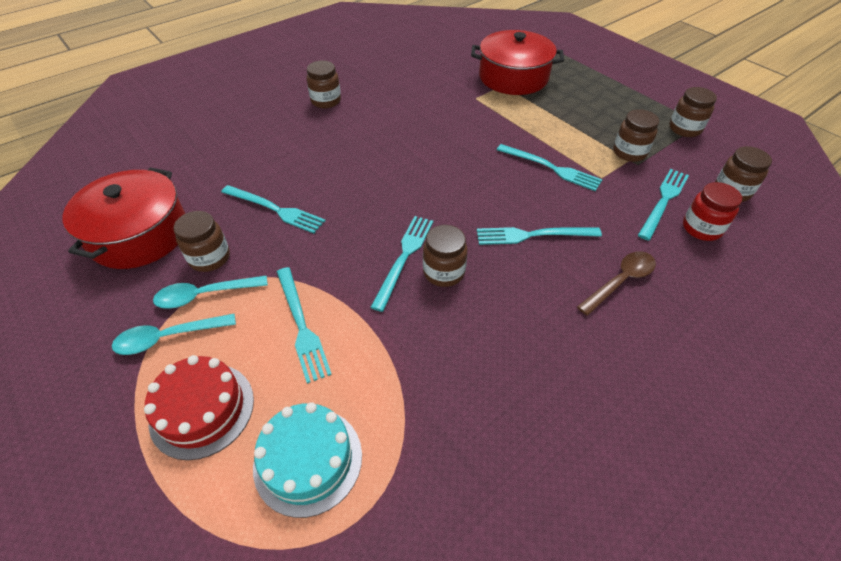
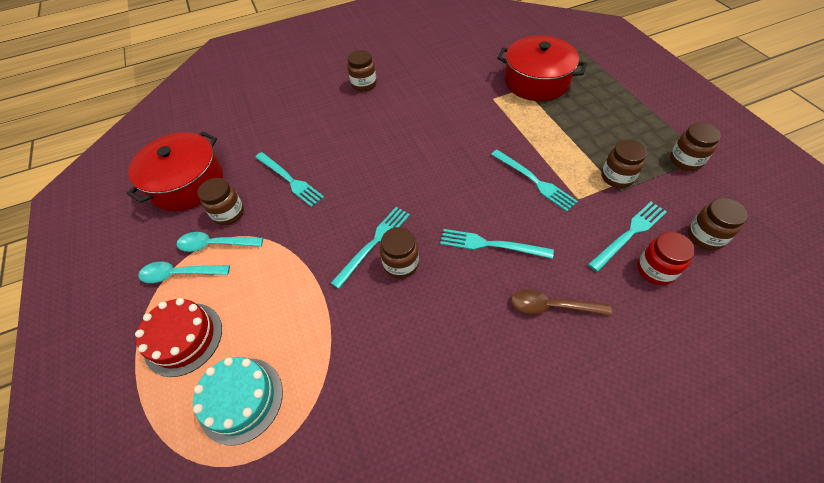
camera: 20 degrees right, 5 degrees up
(301, 325) = (274, 285): turquoise fork -> none
(620, 281) = (552, 306): brown spoon -> brown spoon turned 150 degrees counterclockwise

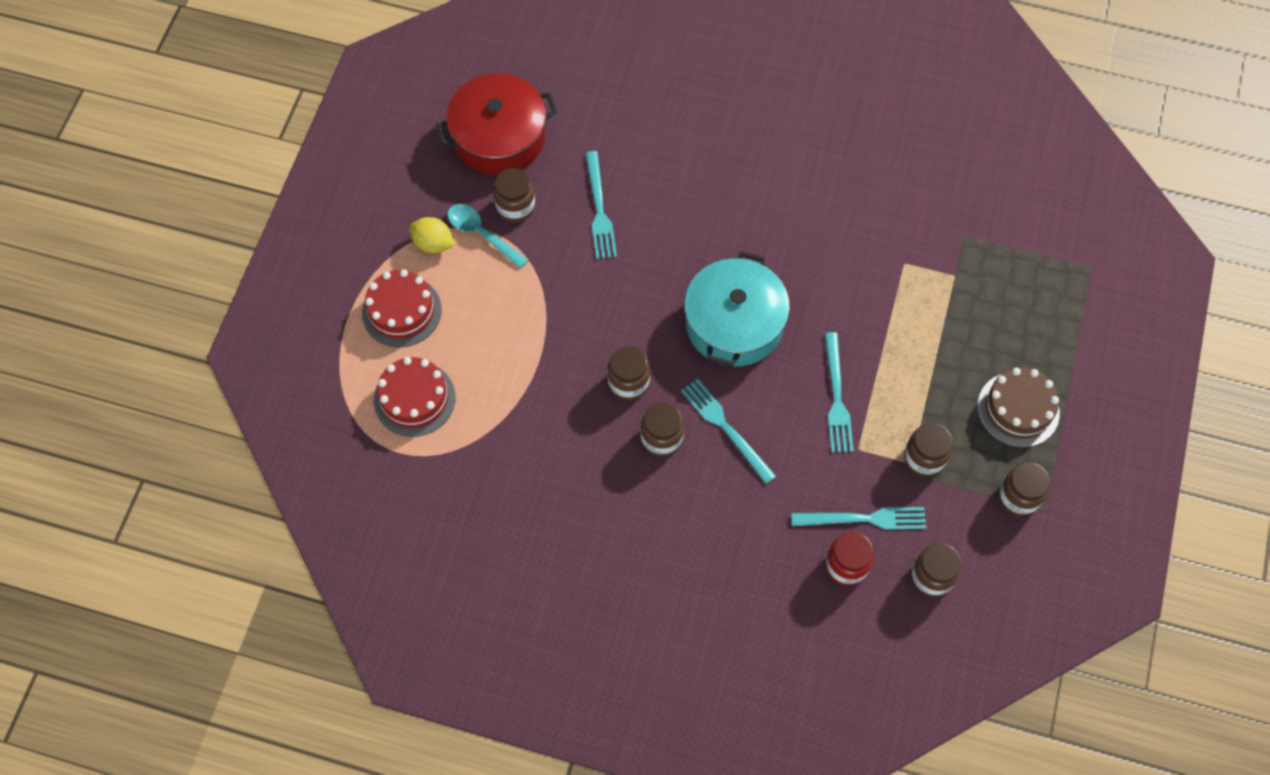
camera: 35 degrees right, 10 degrees up
(180, 274) = (433, 244): turquoise spoon -> yellow lemon
(241, 399) = (414, 399): turquoise cake -> red cake
(364, 84) = (779, 130): brown jar -> brown jar (661, 438)
(373, 244) = (621, 344): turquoise fork -> none
(434, 184) = (734, 323): none -> turquoise pot
(536, 81) = (981, 277): red pot -> none
(552, 306) = (720, 522): brown spoon -> none
(628, 122) = (1018, 409): none -> brown cake

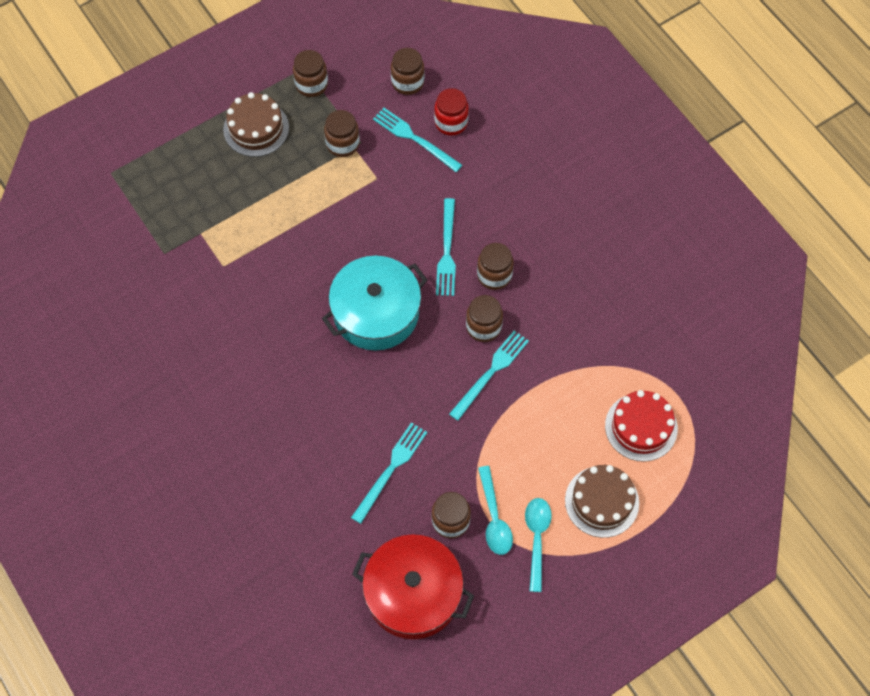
camera: 140 degrees left, 0 degrees up
(401, 311) = (602, 501): red cake -> brown cake
(433, 244) = (537, 539): yellow lemon -> turquoise spoon
(836, 396) = (357, 217): turquoise fork -> turquoise fork (490, 373)

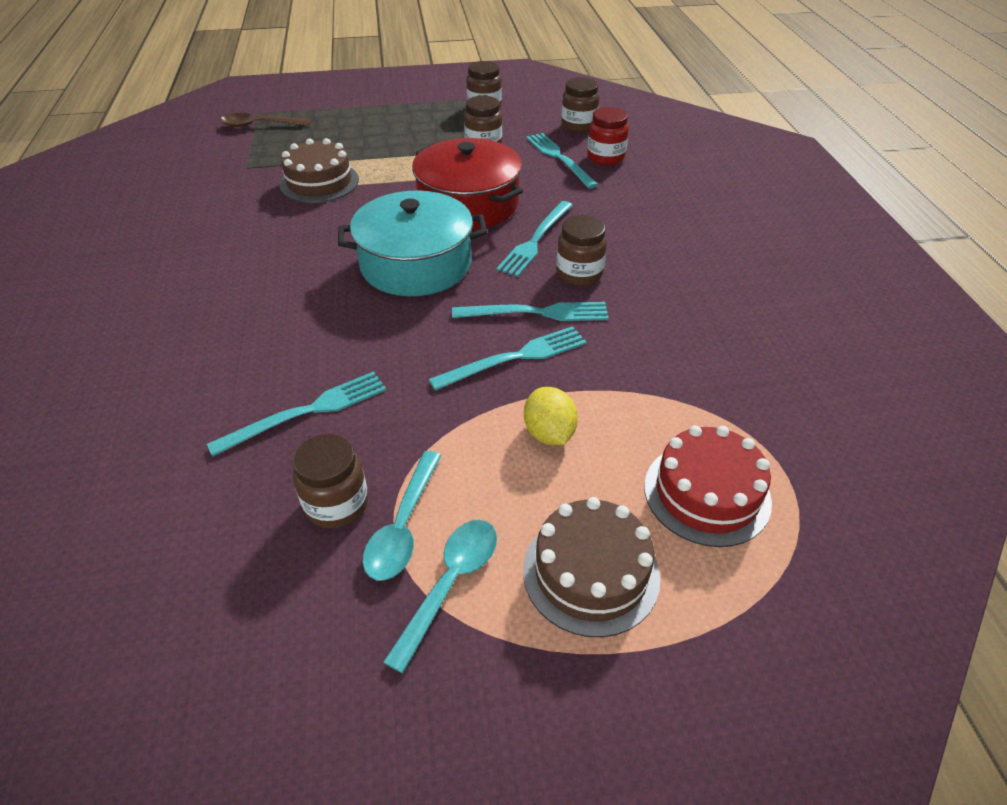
camera: 25 degrees right, 20 degrees down
(128, 190) = (260, 125): none -> brown spoon
(256, 128) = (410, 119): brown cake -> brown cake (319, 182)
(413, 593) = (202, 580): red pot -> red pot (468, 204)
(483, 327) = (535, 313): brown jar -> turquoise fork
(540, 423) = (549, 433): none -> yellow lemon

